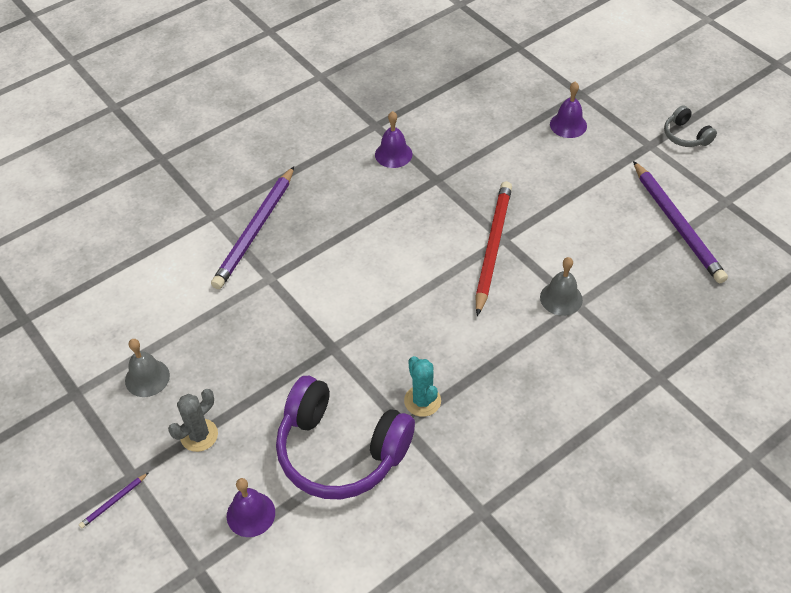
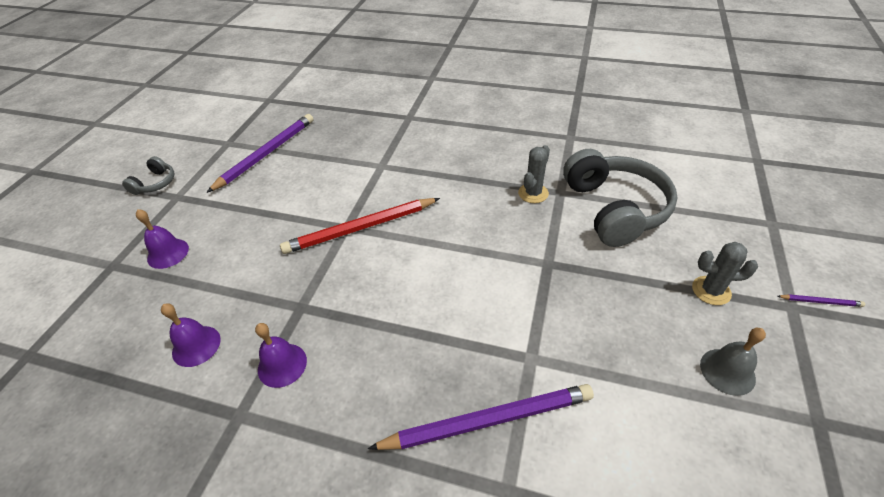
camera: 125 degrees left, 5 degrees down
(251, 514) = (709, 222): purple bell -> purple bell (196, 346)
(341, 450) = (614, 209): purple headphones -> grey headphones
(422, 401) = (533, 193): turquoise cactus -> grey cactus
(561, 298) = (382, 174): grey bell -> none

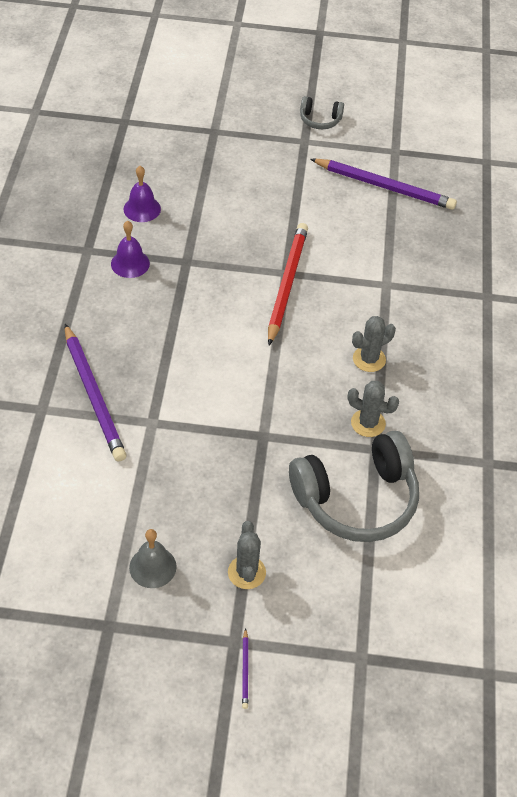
camera: 75 degrees right, 5 degrees up
(168, 253) = (232, 160): purple bell -> none
(361, 228) = (286, 284): red pencil -> red pencil turned 45 degrees clockwise
(463, 185) = (369, 359): none -> grey cactus

